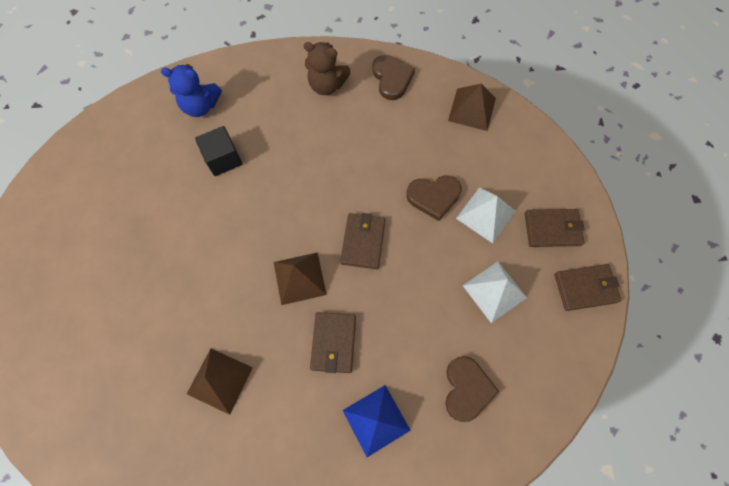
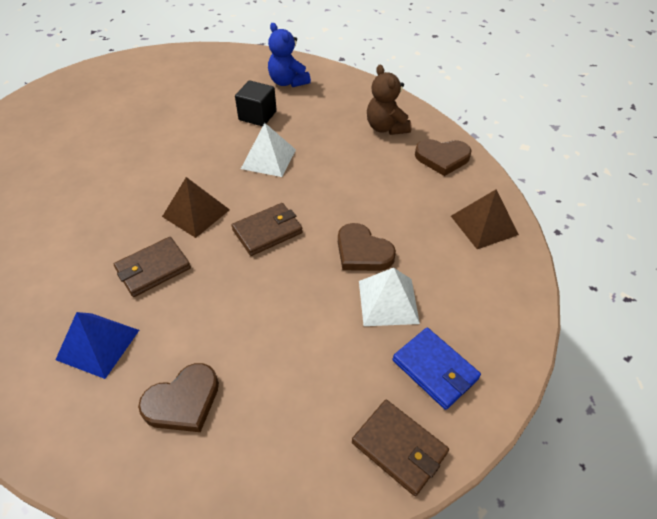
camera: 50 degrees right, 20 degrees down
(220, 380) = (66, 220): brown pyramid -> none
(392, 79) = (442, 158): brown heart -> brown heart turned 60 degrees clockwise
(494, 291) = (312, 360): white pyramid -> white pyramid (268, 159)
(552, 229) = (435, 370): brown wallet -> blue wallet

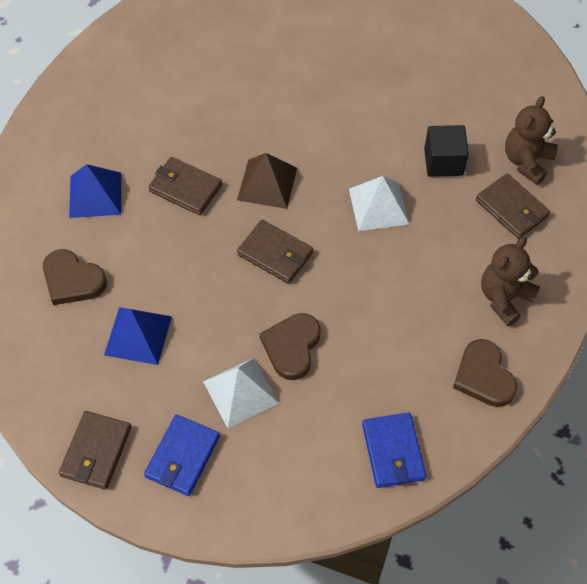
camera: 65 degrees right, 10 degrees up
(285, 362) = (138, 335): none -> blue pyramid
(288, 82) = (527, 161): blue teddy bear -> brown teddy bear
(319, 100) = (512, 208): none -> brown wallet
(484, 225) = (393, 452): brown pyramid -> blue wallet

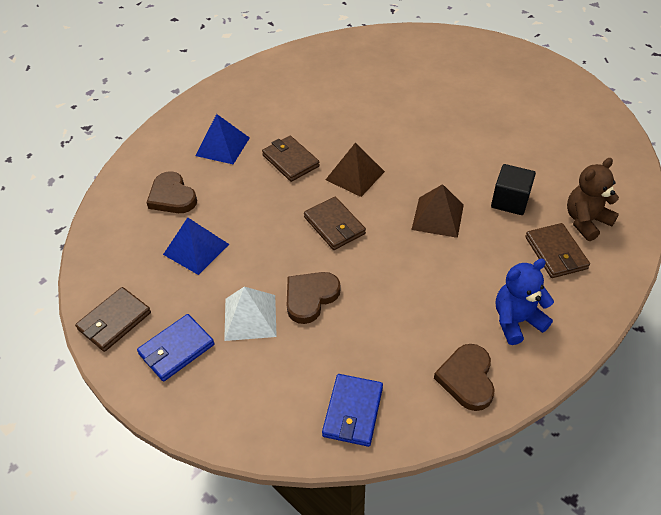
camera: 25 degrees right, 10 degrees down
(378, 206) = (437, 217): white pyramid -> brown pyramid
(504, 298) = (516, 321): brown teddy bear -> blue teddy bear

